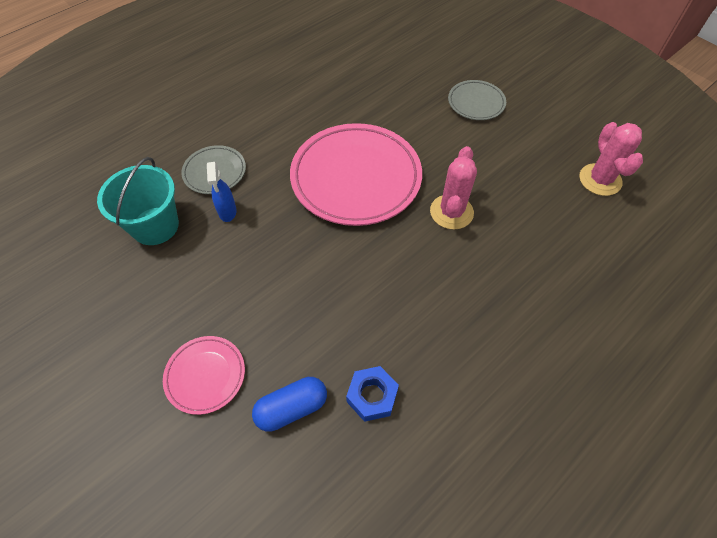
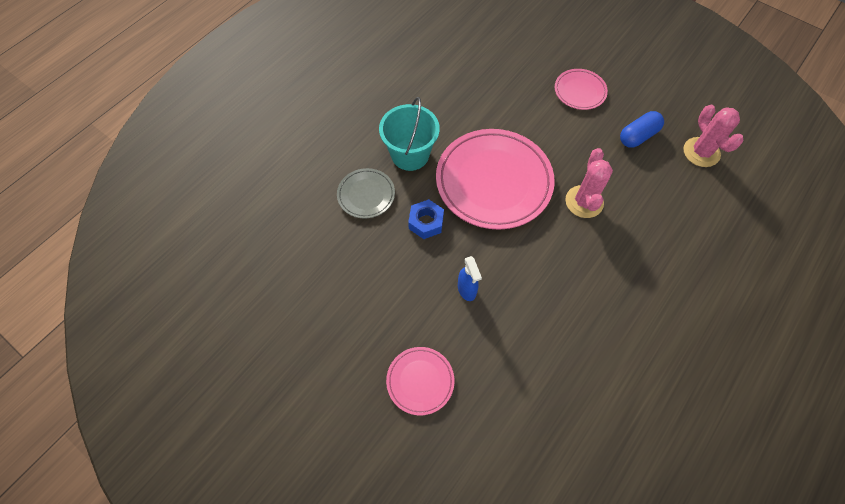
camera: 10 degrees left, 5 degrees up
(155, 226) = (330, 255): turquoise bucket -> turquoise bucket (410, 154)
(227, 212) = (390, 232): blue spray bottle -> blue spray bottle (467, 290)
(292, 408) = (499, 395): blue capsule -> blue capsule (638, 136)
(372, 396) = (560, 374): blue nut -> blue nut (426, 222)
(476, 103) = (579, 91): grey plate -> pink plate

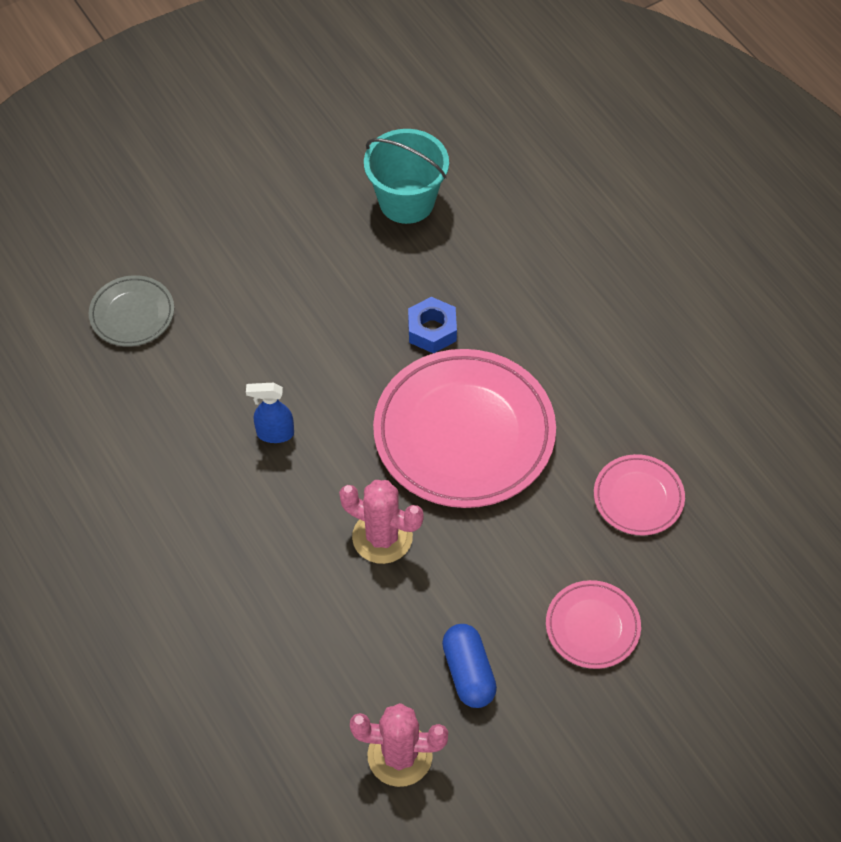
camera: 110 degrees right, 5 degrees down
(366, 195) = (504, 275): grey plate -> grey plate (132, 314)
(410, 154) = (553, 345): turquoise bucket -> turquoise bucket (406, 201)
(420, 381) = (225, 261): pink plate -> pink plate (638, 497)
(467, 290) = (314, 344): blue spray bottle -> blue spray bottle (274, 433)

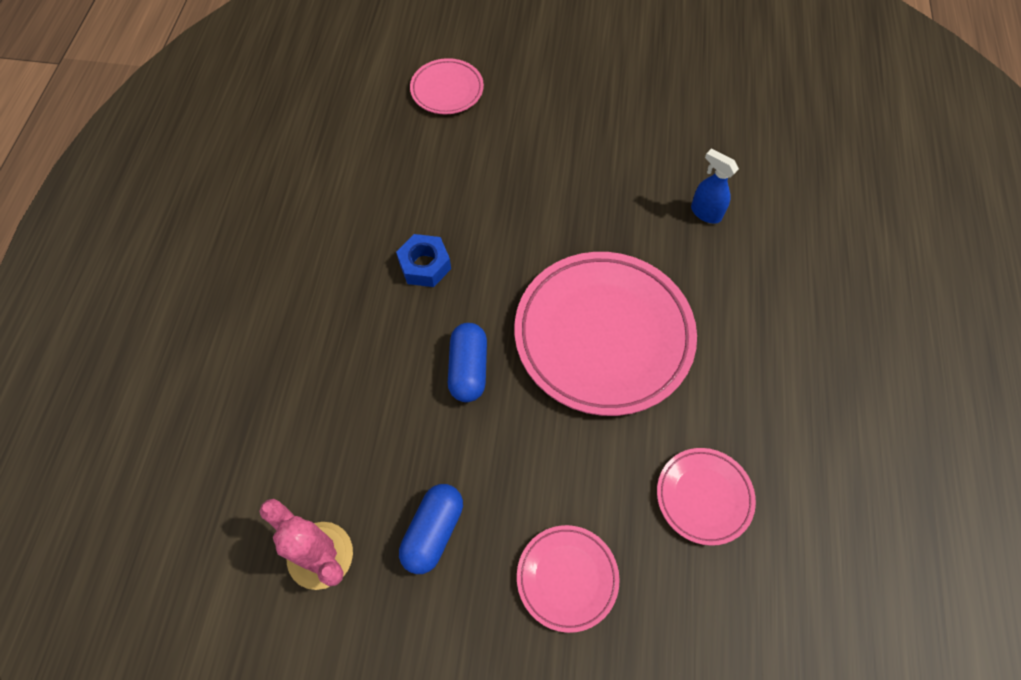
camera: 40 degrees right, 5 degrees up
(132, 314) = (447, 90): grey plate -> pink plate
(274, 433) = (463, 235): blue spray bottle -> blue spray bottle (705, 213)
(382, 537) = (468, 369): pink cactus -> blue capsule
(406, 201) = (713, 135): turquoise bucket -> none
(432, 330) = (648, 240): blue nut -> blue nut (425, 265)

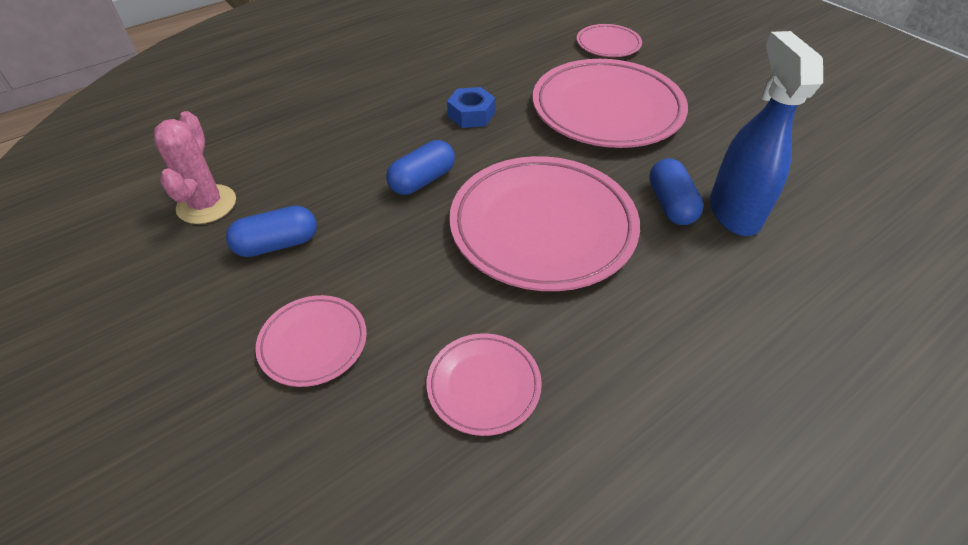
camera: 45 degrees right, 15 degrees down
(525, 173) = (607, 110): none -> pink plate
(662, 239) = (671, 204): none -> blue capsule
(705, 213) = (733, 212): blue spray bottle -> blue spray bottle, size x1.92

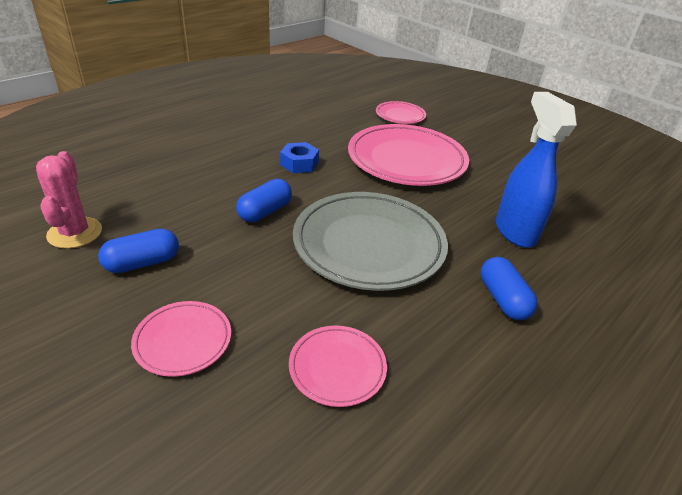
camera: 10 degrees left, 10 degrees down
(542, 227) = (369, 245): pink plate -> grey plate
(671, 204) = (467, 226): blue capsule -> blue capsule (503, 299)

